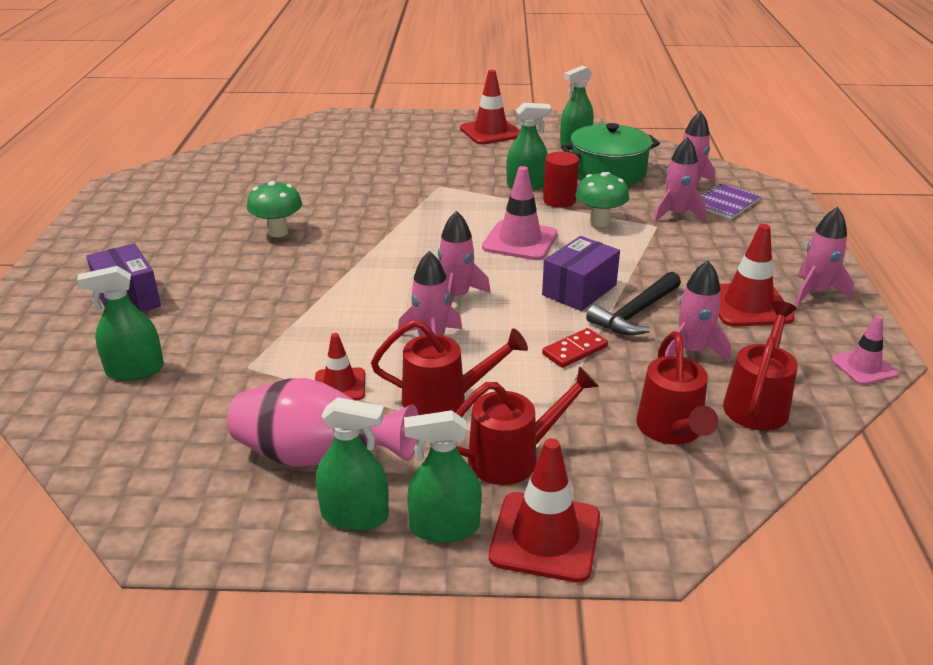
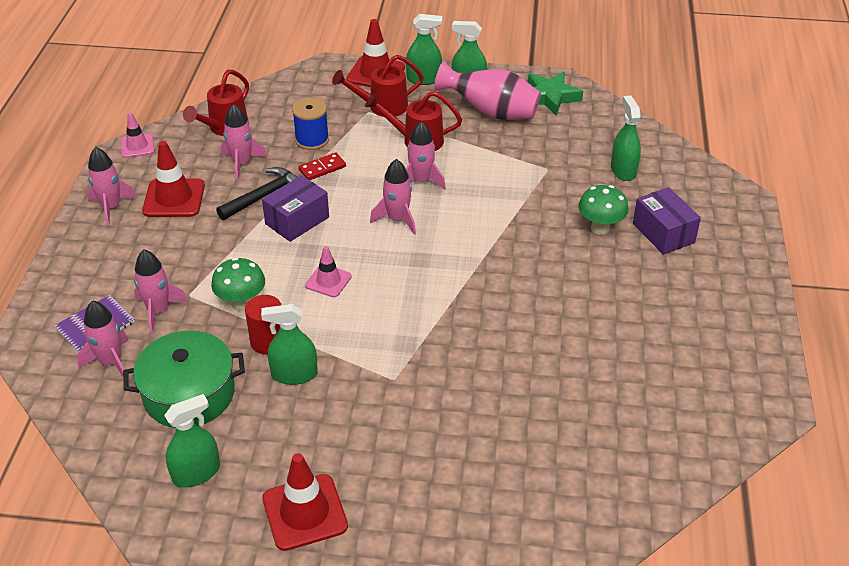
camera: 175 degrees left, 10 degrees up
(135, 370) = (623, 170): green spray bottle -> green spray bottle turned 90 degrees counterclockwise
(199, 498) = (550, 97): none -> green star
(278, 232) = (561, 308): green mushroom -> green mushroom (600, 228)
(340, 385) = (483, 152): red traffic cone -> none
(520, 241) = (328, 281): pink traffic cone -> pink traffic cone, size x0.61
(609, 391) = (312, 140): none -> blue spool
(671, 430) = (286, 116): red watering can -> none

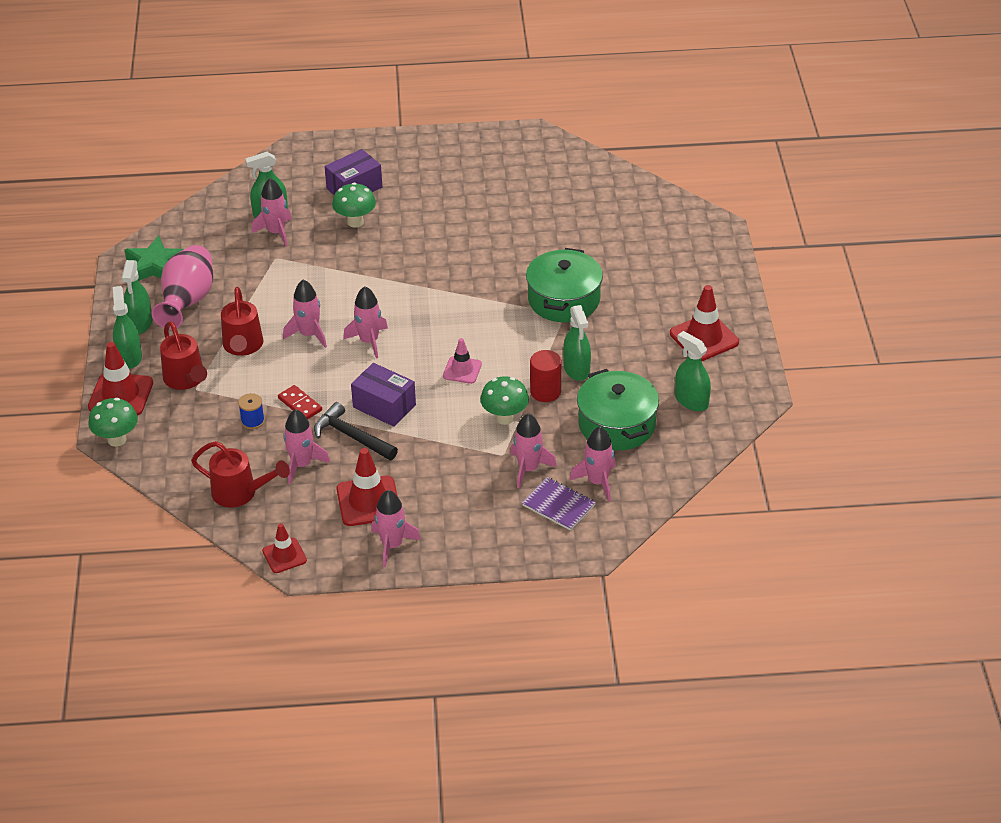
camera: 100 degrees left, 0 degrees up
(137, 146) = (284, 556): pink traffic cone -> red traffic cone
(312, 140) = (252, 421): blue spool -> blue spool, size x0.65
(321, 70) = (117, 440): none -> green mushroom
(421, 383) = (564, 299): none -> green pot
(590, 172) = (276, 232): none -> pink rocket

